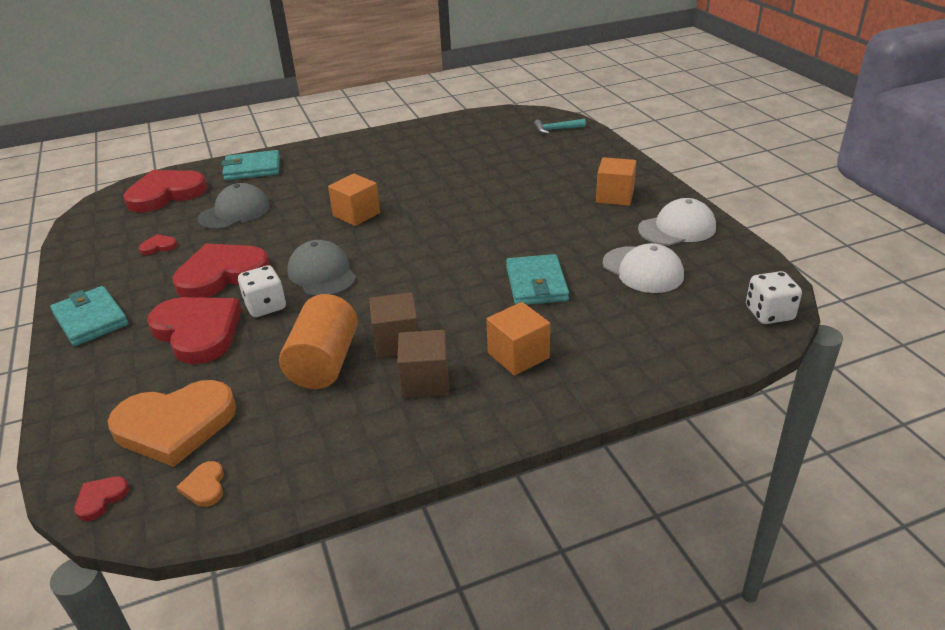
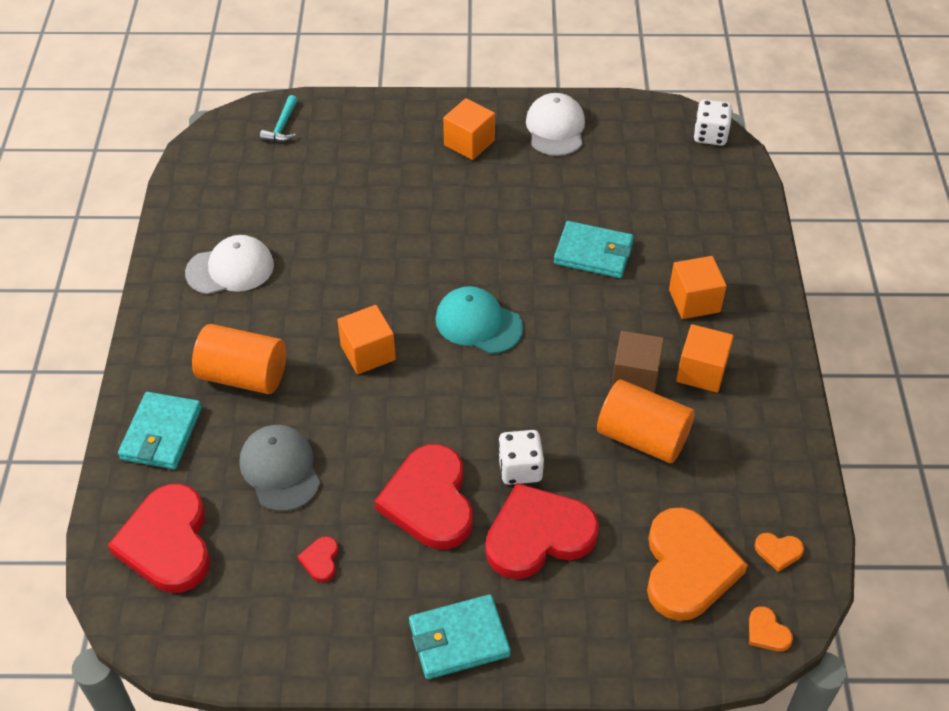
camera: 70 degrees left, 15 degrees up
(101, 499) = (767, 632): red heart -> orange heart
(312, 179) = (243, 375): none -> orange cylinder
(322, 274) = (482, 409): grey cap -> none
(413, 250) = (478, 323): none -> turquoise cap
(425, 381) = (701, 371): brown cube -> orange cube
(642, 270) = (610, 178): white cap -> white cap (230, 269)

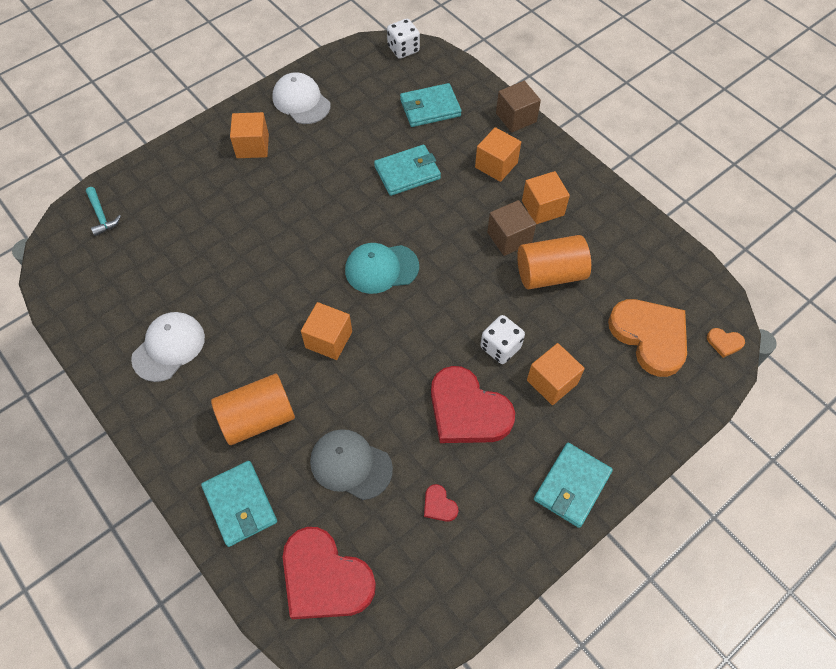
camera: 40 degrees left, 10 degrees up
(538, 535) = (552, 382): red heart -> orange cube
(680, 206) = (430, 108): none -> turquoise wallet
(765, 268) = (516, 117): none -> brown cube
(778, 551) = (685, 290): orange heart -> none

